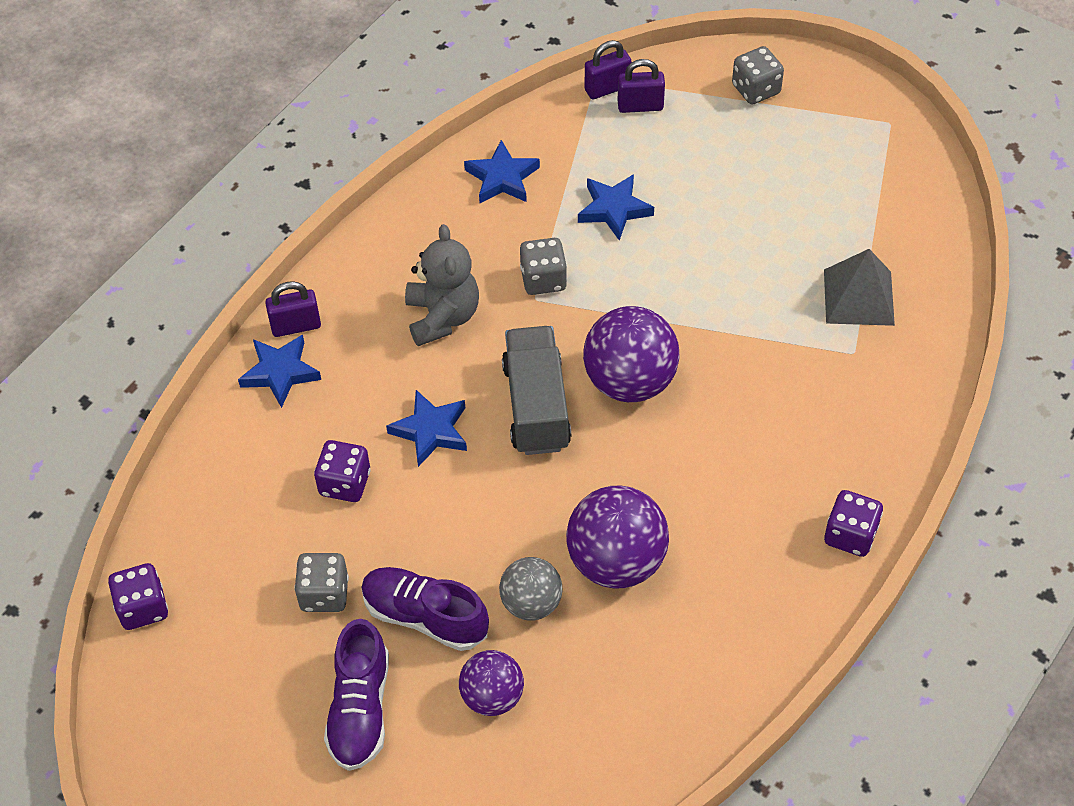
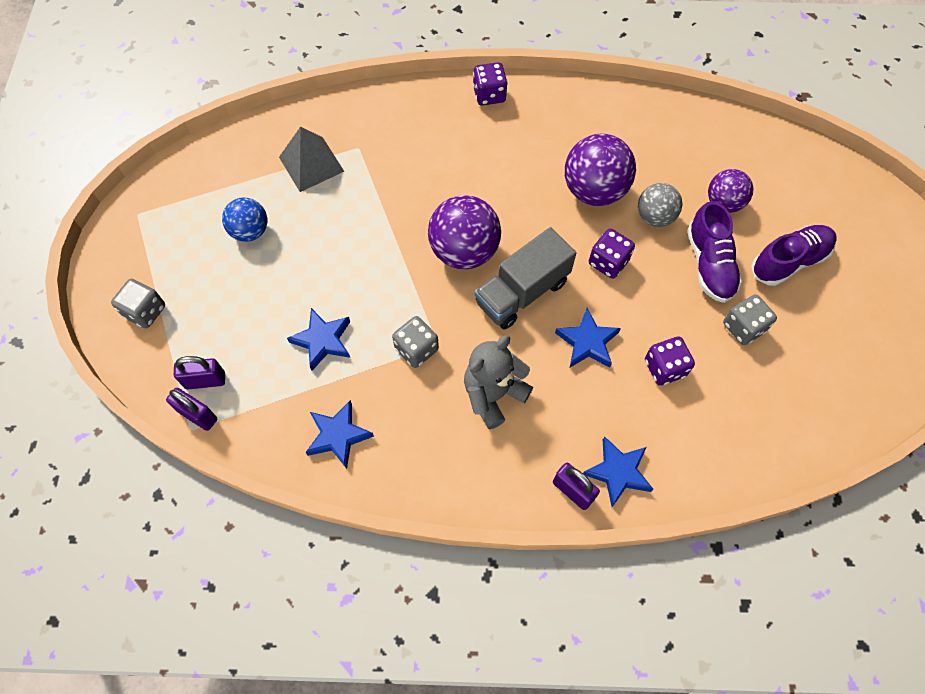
camera: 125 degrees left, 10 degrees up
(143, 608) = (845, 427): purple dice -> purple dice (608, 262)
(640, 106) = (205, 380): purple padlock -> purple padlock turned 60 degrees counterclockwise
(798, 205) = (250, 231): none -> blue ball

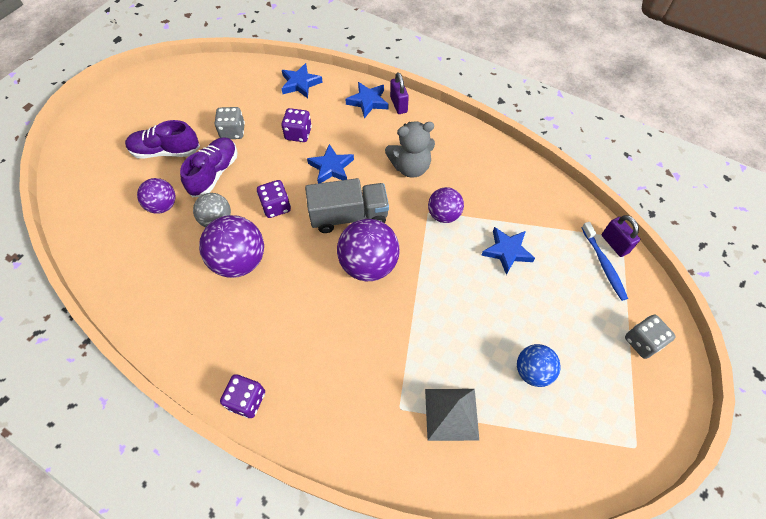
camera: 150 degrees left, 5 degrees down
(205, 380) = (603, 264): purple padlock -> blue toothbrush
(338, 435) = (521, 189): blue star -> blue star (300, 83)
(416, 349) = (444, 215): grey dice -> purple ball

